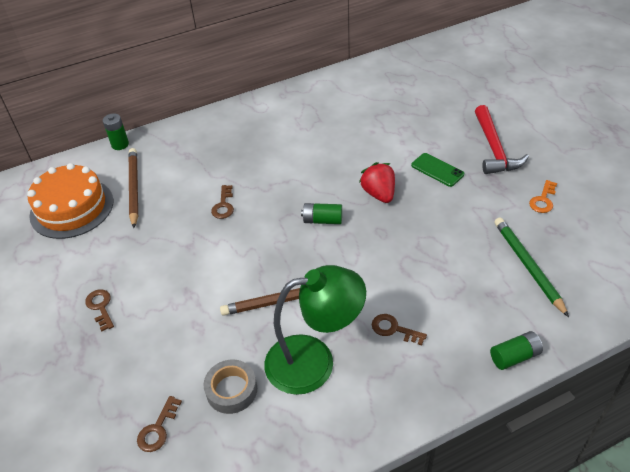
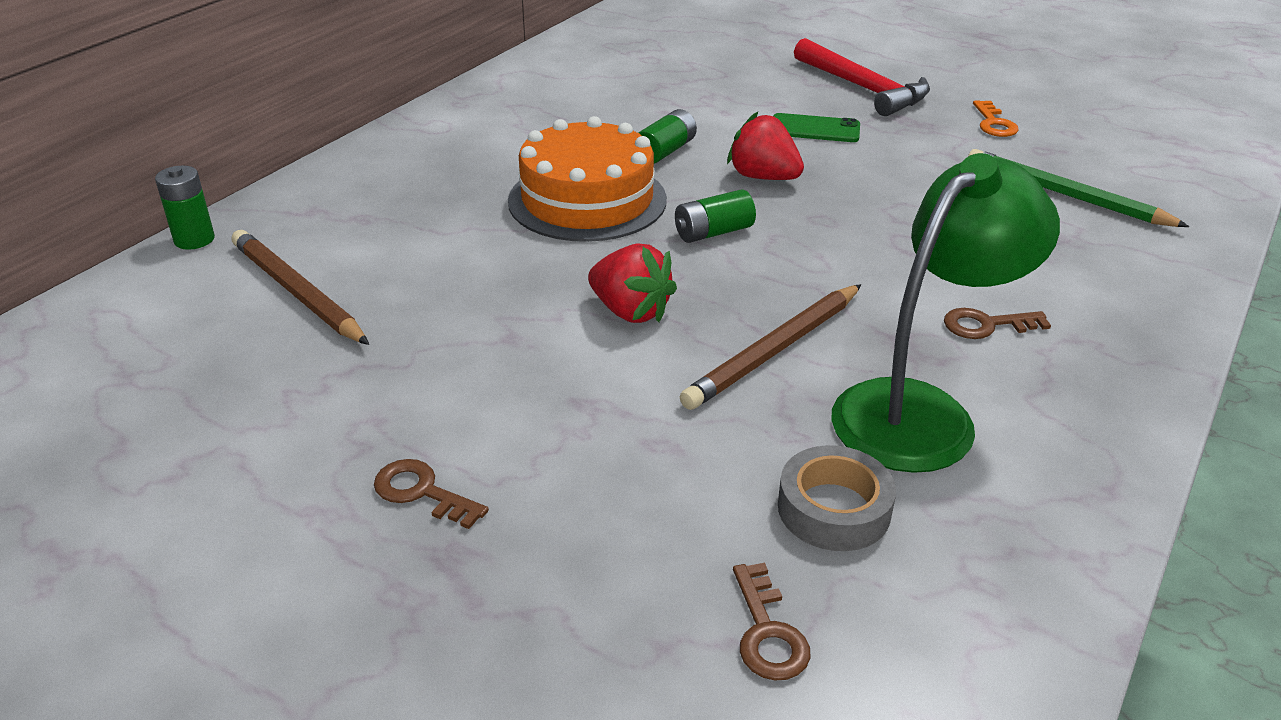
camera: 35 degrees left, 10 degrees down
(72, 208) = (179, 362): orange cake -> orange cake (587, 200)
(223, 205) = (513, 264): brown key -> none
(246, 252) = (630, 311): none -> red strawberry
(514, 356) = (1179, 295): green battery -> green battery (665, 151)

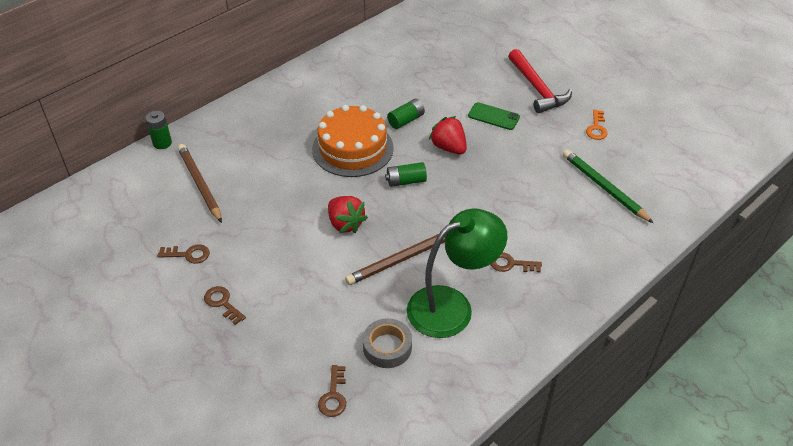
camera: 15 degrees right, 10 degrees up
(310, 414) = (188, 254): none -> brown key

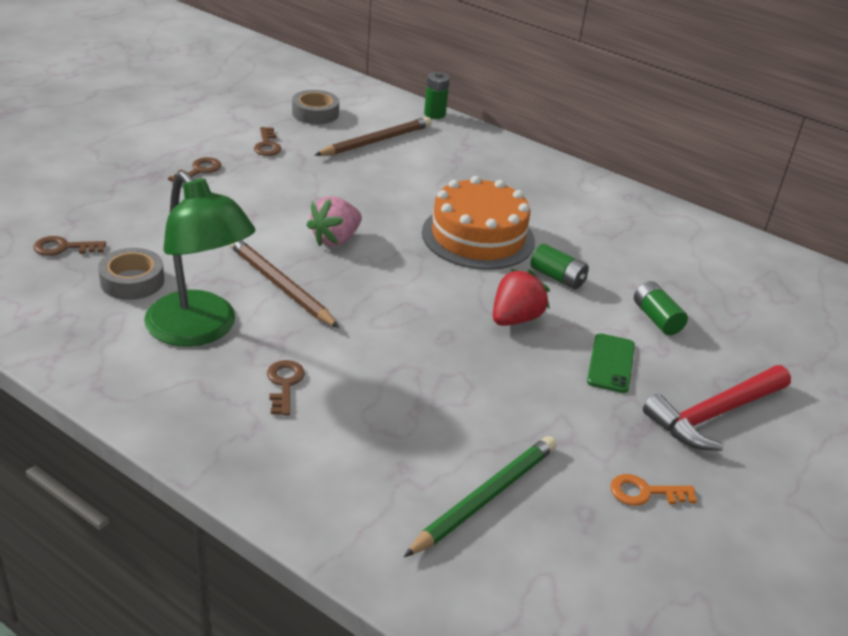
camera: 75 degrees right, 10 degrees down
(137, 218) = (315, 113): none -> grey tape
(345, 224) = (335, 239): red strawberry -> pink strawberry
(406, 181) = (429, 283): green battery -> green battery (656, 319)

